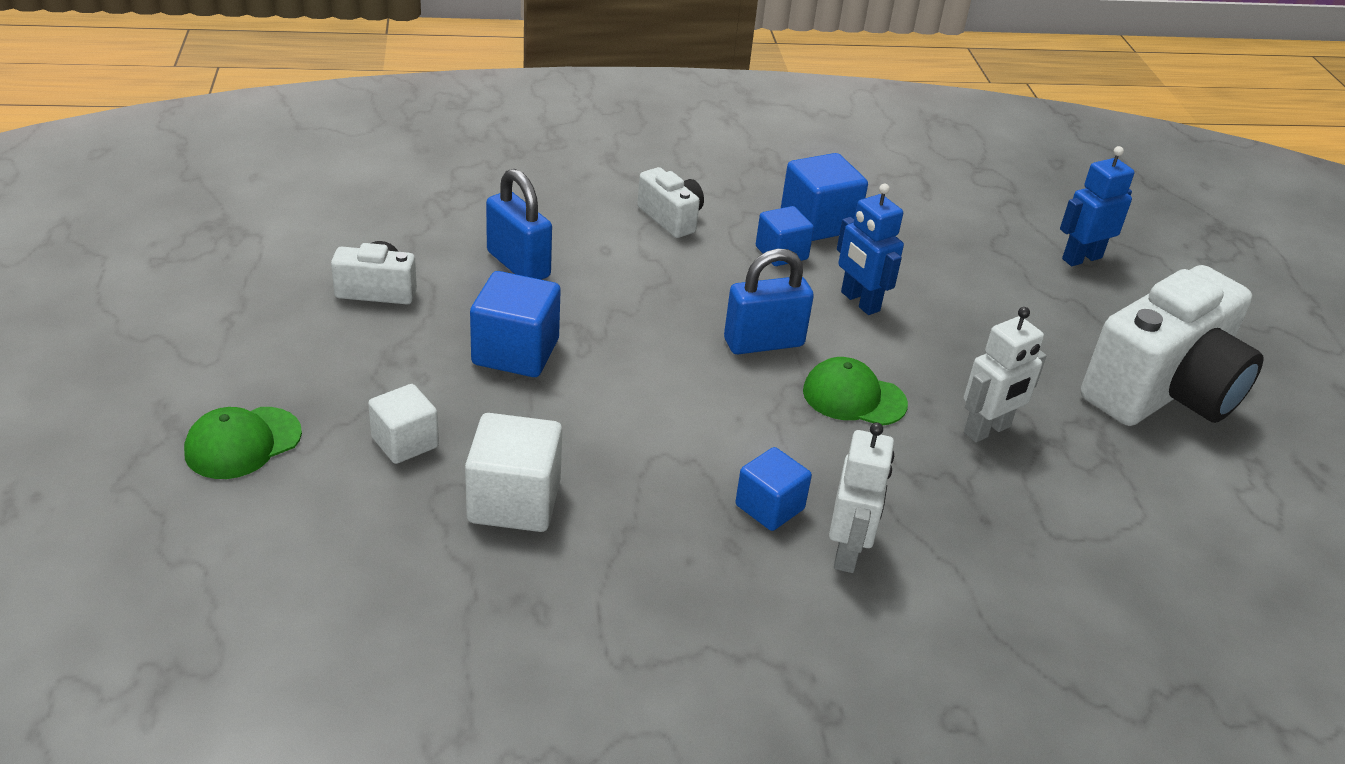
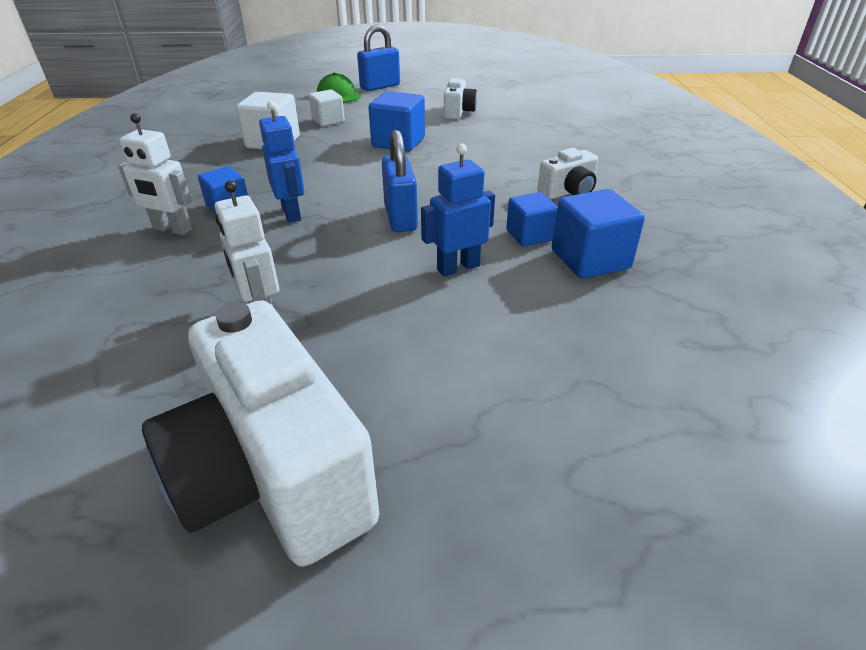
camera: 100 degrees right, 0 degrees up
(518, 264) = (490, 143): blue padlock -> blue padlock (380, 87)
(854, 397) = (326, 249): green cap -> none
(1081, 258) = (582, 472): blue robot -> blue robot (292, 213)

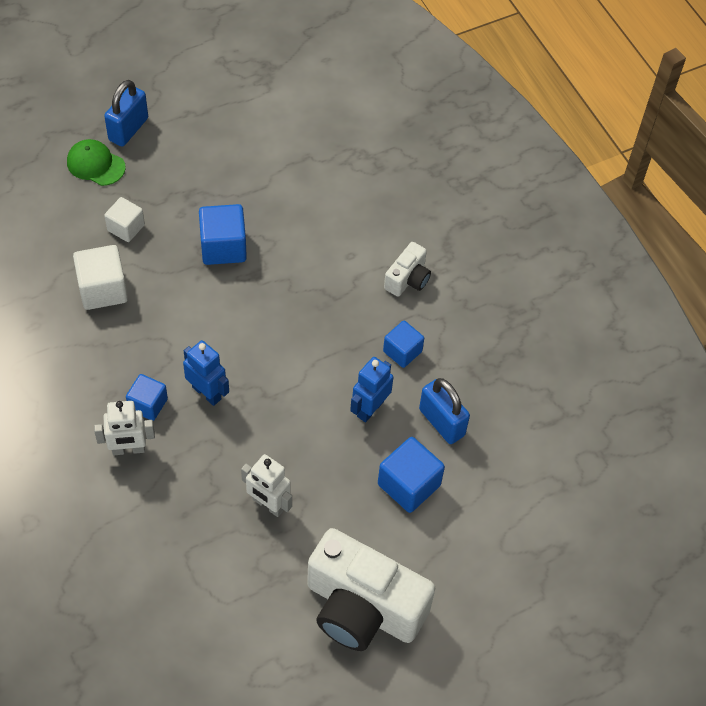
camera: 30 degrees left, 20 degrees up
(400, 218) = (296, 365): blue padlock -> blue padlock (442, 422)
(458, 112) = (246, 163): white camera -> none
(590, 259) = (454, 364): blue cube -> blue cube (409, 485)

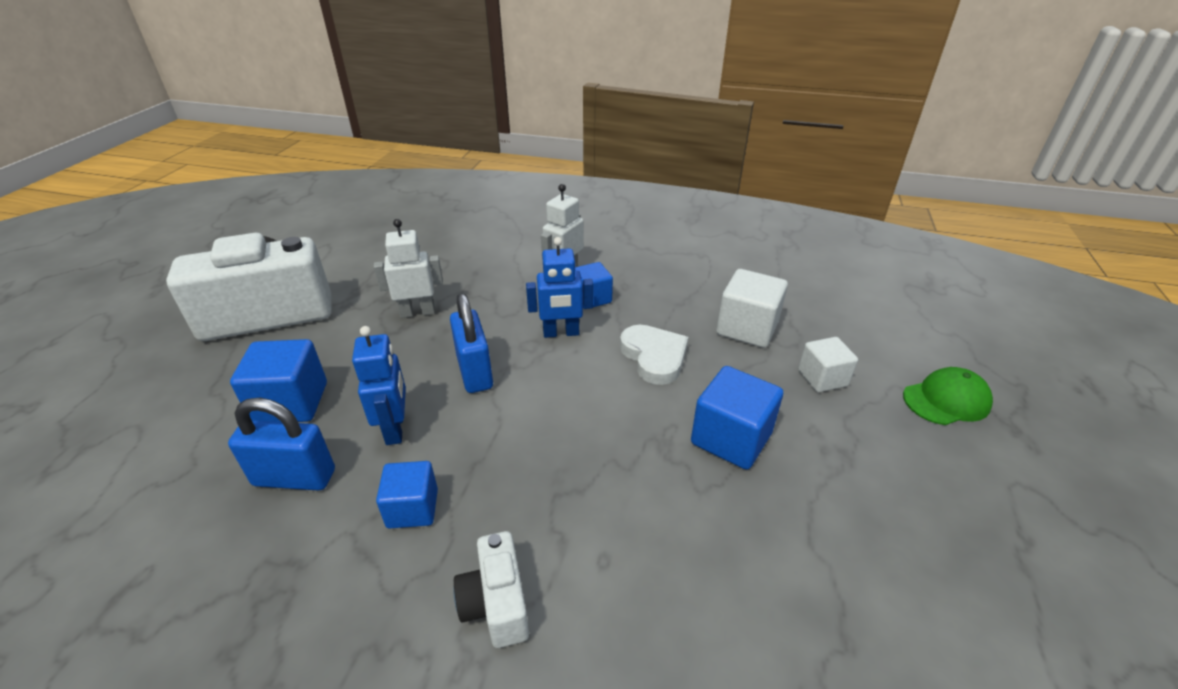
camera: 135 degrees right, 20 degrees down
(128, 129) = (1007, 457): blue padlock -> blue padlock (475, 372)
(183, 323) = (654, 357): none -> white heart

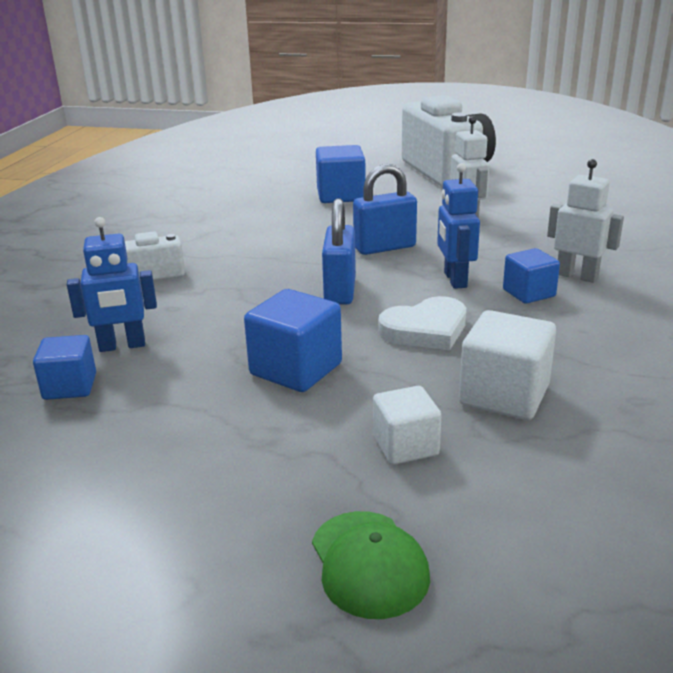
camera: 90 degrees right, 10 degrees down
(294, 478) = (269, 208): blue padlock -> blue padlock (340, 291)
(395, 428) = (314, 228): blue robot -> blue robot (122, 346)
(412, 508) = (236, 242): blue cube -> blue cube (70, 386)

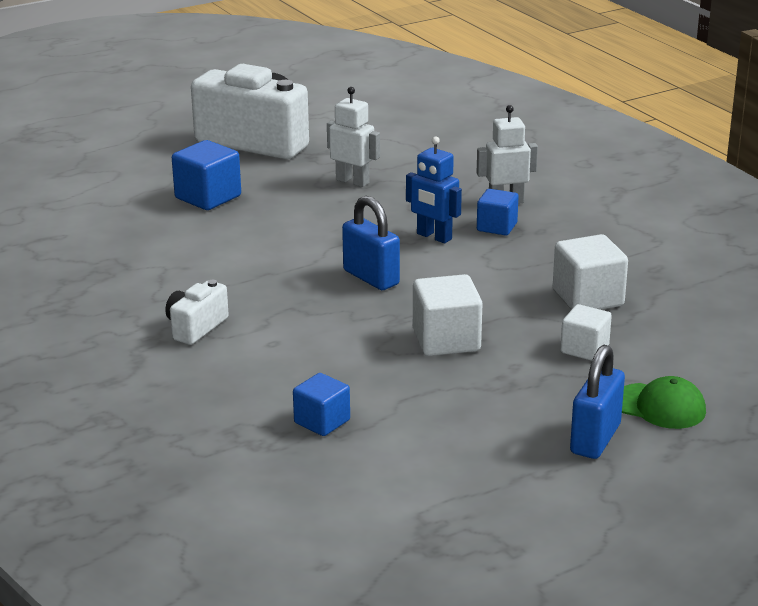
camera: 45 degrees left, 0 degrees up
(122, 346) = (297, 383): blue robot -> none
(296, 369) = (446, 340): blue cube -> white cube
(384, 247) = (338, 231): blue padlock -> blue padlock (595, 439)
(425, 329) = (477, 279): white heart -> none

